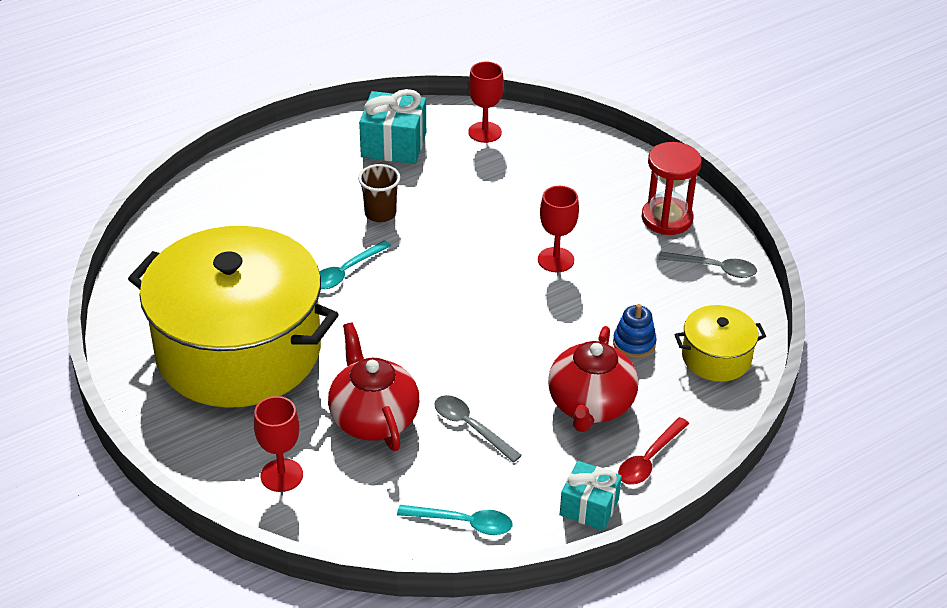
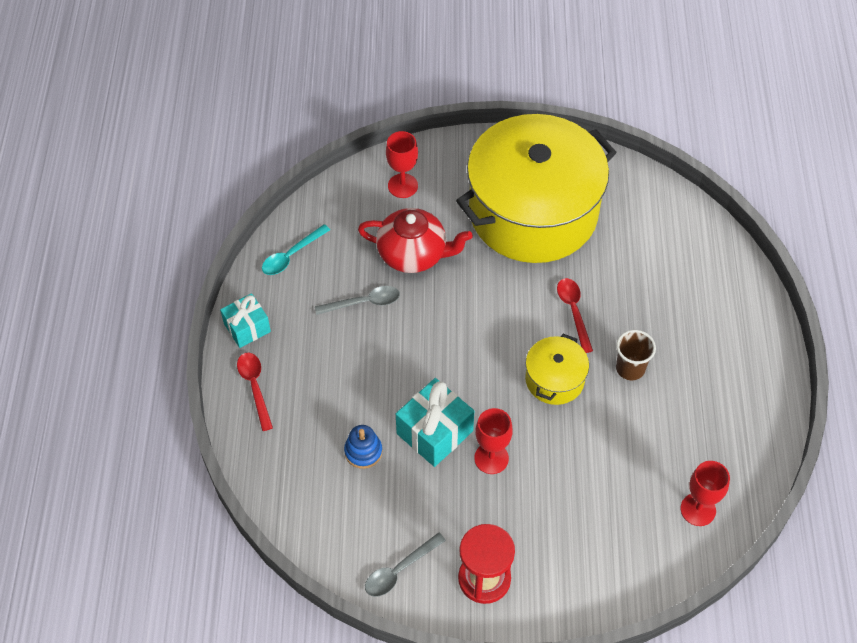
camera: 125 degrees right, 15 degrees up
(346, 271) = (573, 311): turquoise spoon -> red spoon
(393, 145) = (720, 427): turquoise gift -> turquoise gift (435, 432)
(590, 405) = (327, 383): red teapot -> none
(716, 357) = (307, 497): yellow pot -> yellow pot (554, 379)

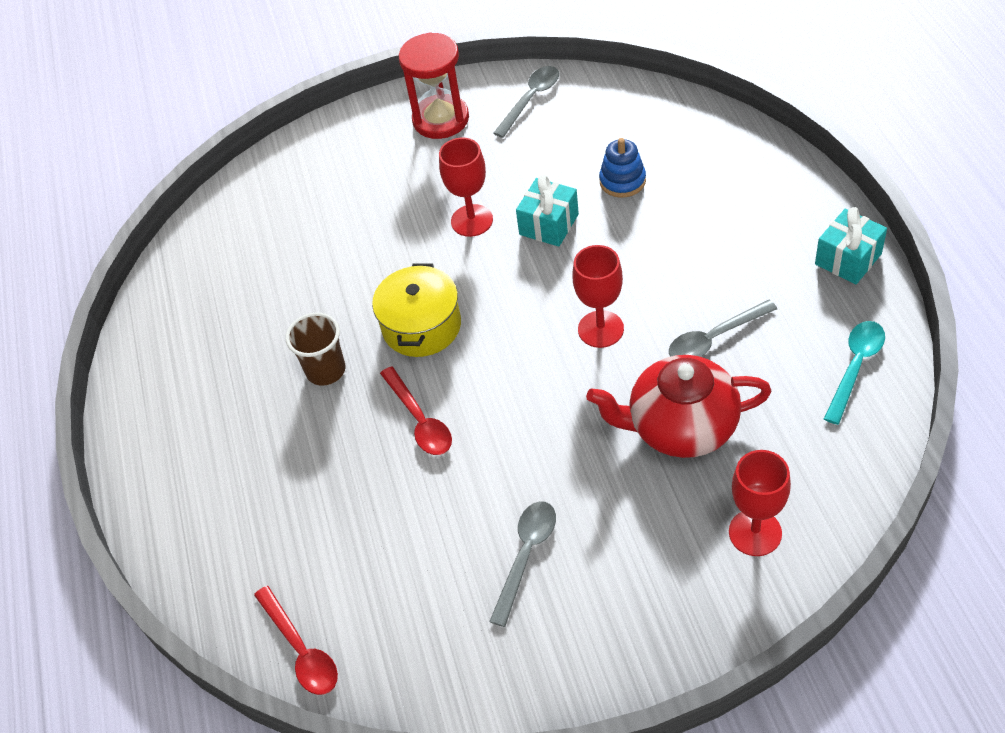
camera: 170 degrees right, 5 degrees down
(255, 387) = (790, 201): red spoon -> red spoon (301, 650)
(435, 432) = (549, 224): turquoise gift -> turquoise gift, size x0.66
(533, 212) = (526, 556): yellow pot -> grey spoon
(698, 509) = (221, 246): red goblet -> red goblet (600, 329)

